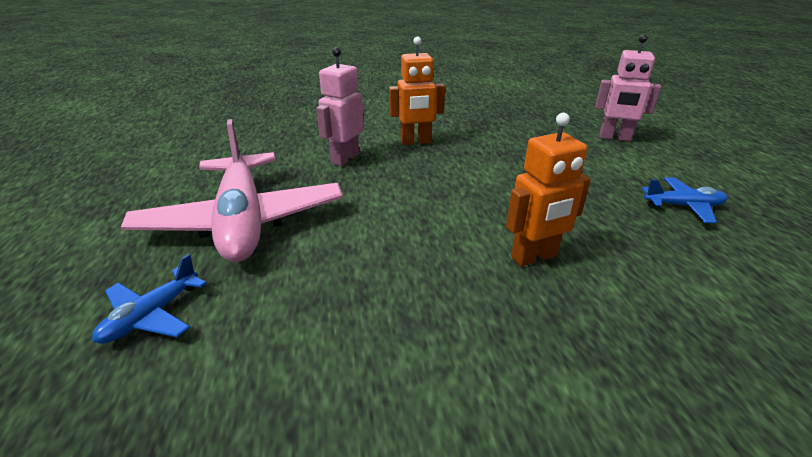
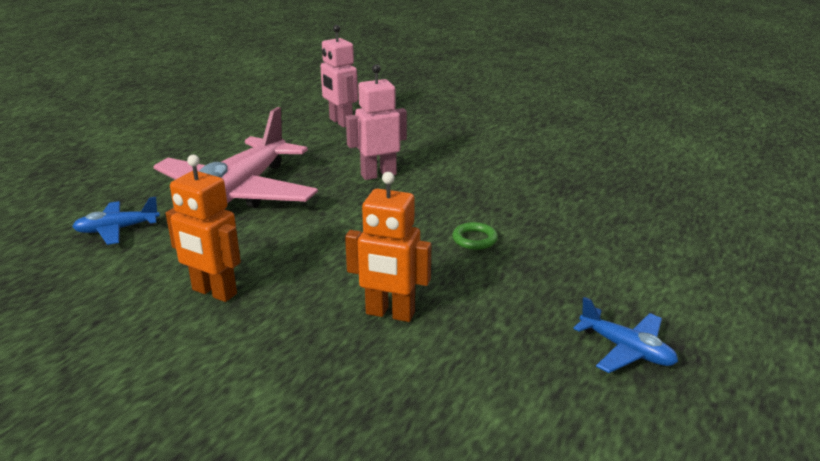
camera: 40 degrees right, 5 degrees down
(416, 142) = (465, 182): orange robot -> orange robot (214, 292)
(490, 177) = (474, 239): none -> green ring
(614, 138) = (703, 258): pink robot -> pink robot (340, 122)

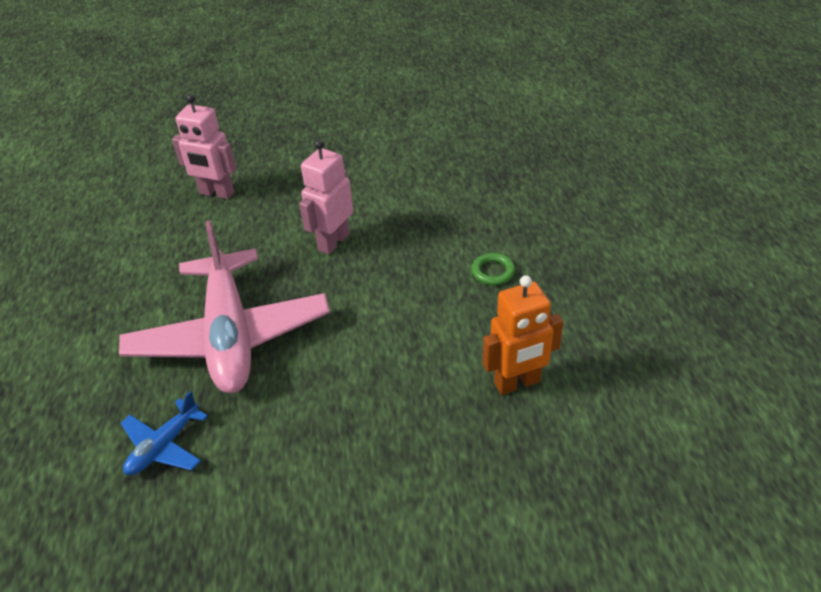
camera: 35 degrees left, 15 degrees up
(214, 292) = (355, 453): orange robot -> none
(626, 350) = (694, 315): blue plane -> none

